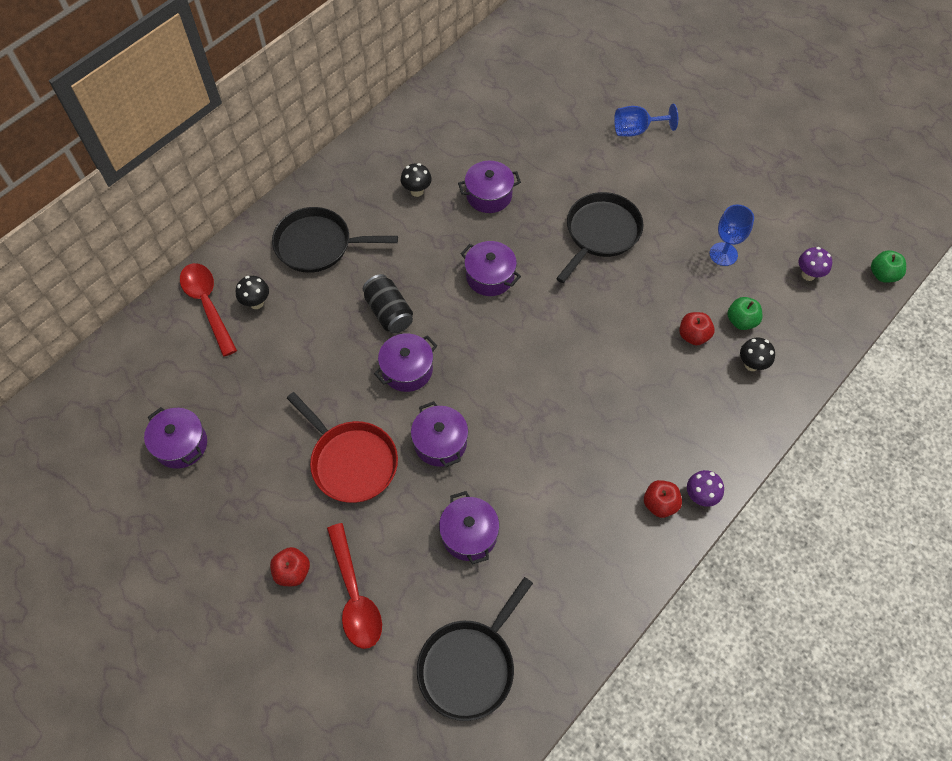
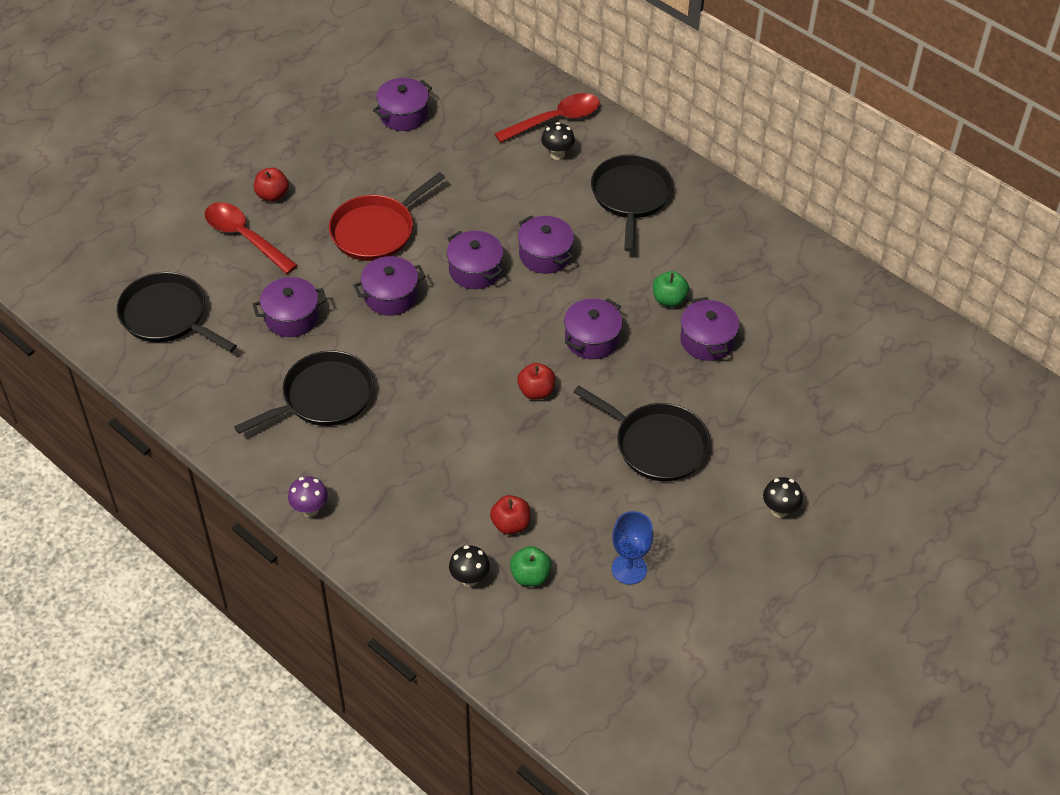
camera: 90 degrees right, 10 degrees down
(355, 595) = (244, 237): red spoon -> red spoon turned 60 degrees clockwise
(389, 312) = (545, 255): black can -> purple pot
(417, 191) = (709, 276): black mushroom -> black mushroom (779, 510)
(569, 495) = (323, 397): none -> black pan
(636, 130) = (826, 494): blue goblet -> none
(660, 504) = (305, 473): red apple -> red apple (536, 391)
(808, 275) = (599, 660): purple mushroom -> none
(883, 275) = (600, 749): green apple -> green apple (669, 299)

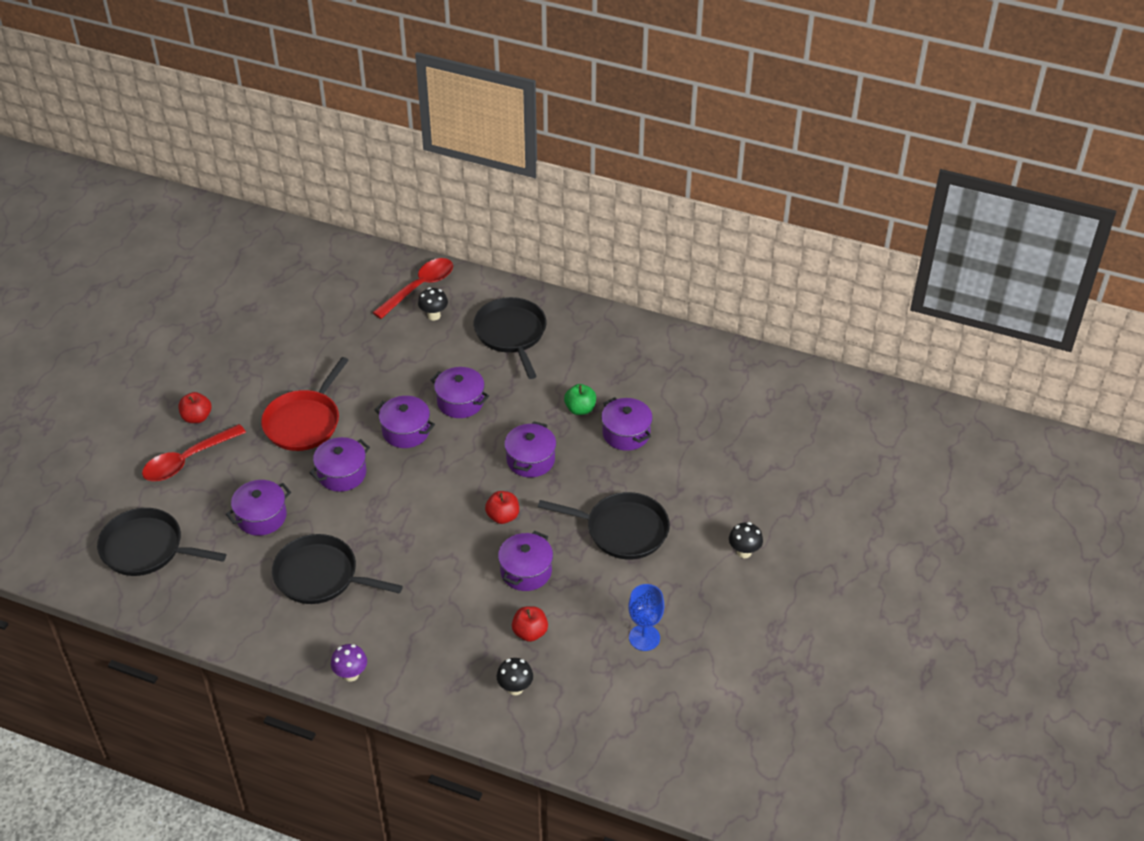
camera: 20 degrees left, 5 degrees down
(244, 237) = (187, 460): red spoon -> red spoon turned 60 degrees counterclockwise
(323, 397) = (320, 576): black pan -> black pan turned 105 degrees counterclockwise
(403, 115) = (285, 317): purple pot -> purple pot (526, 571)
(530, 576) = (565, 669): green apple -> none

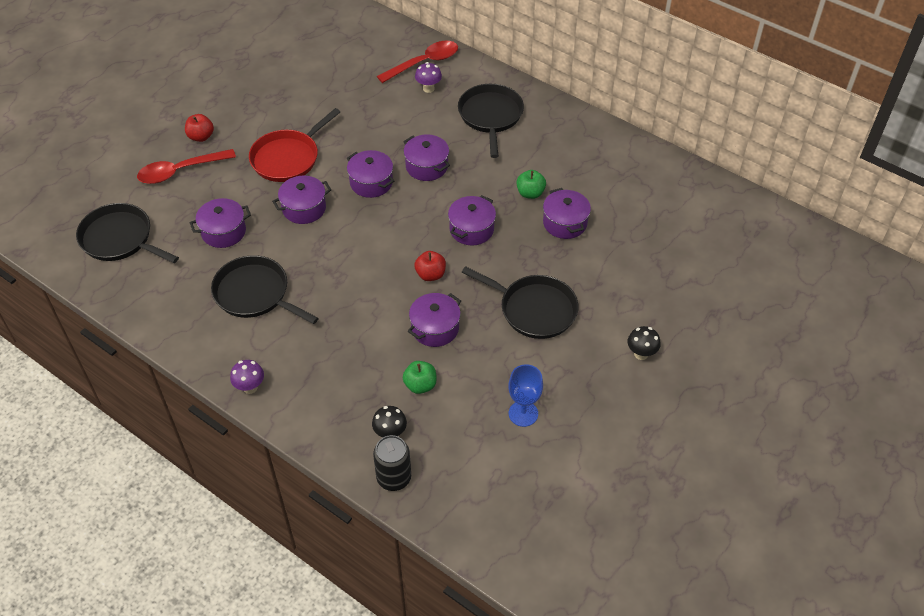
camera: 15 degrees right, 5 degrees up
(434, 315) = (428, 88): black mushroom -> purple mushroom
(530, 632) = (420, 385): red apple -> green apple
(534, 731) = (394, 478): none -> black can

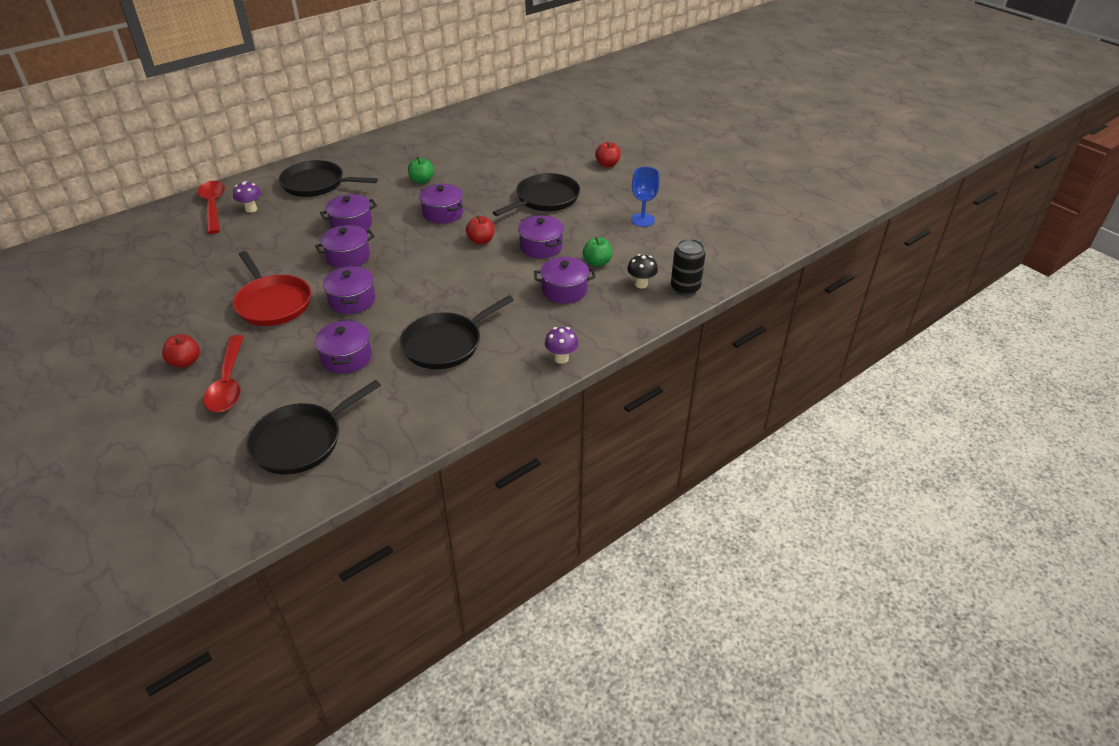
camera: 75 degrees left, 10 degrees down
(565, 223) = (464, 171): purple pot -> purple pot (564, 290)
(641, 354) = (607, 164): black mushroom -> red apple

